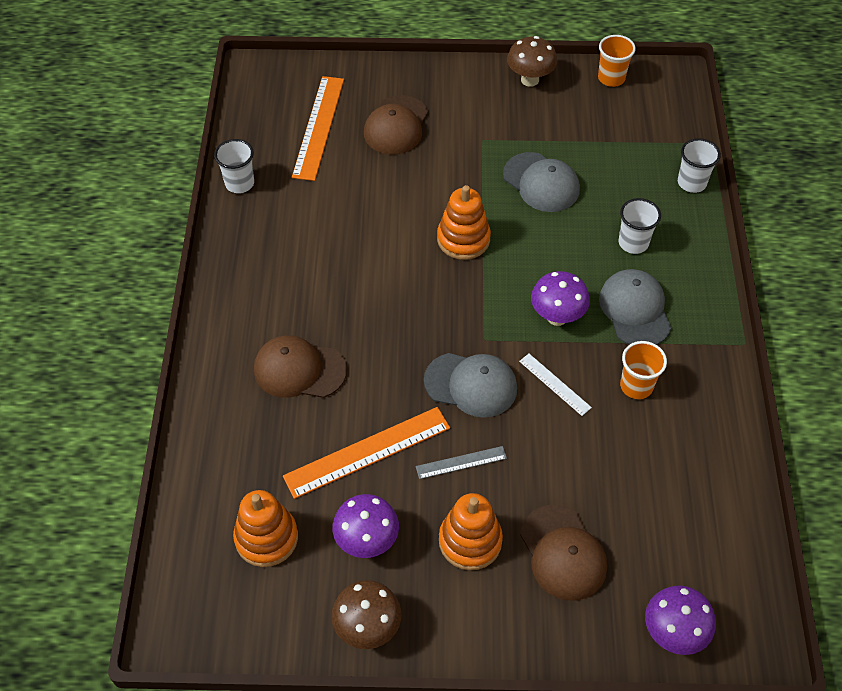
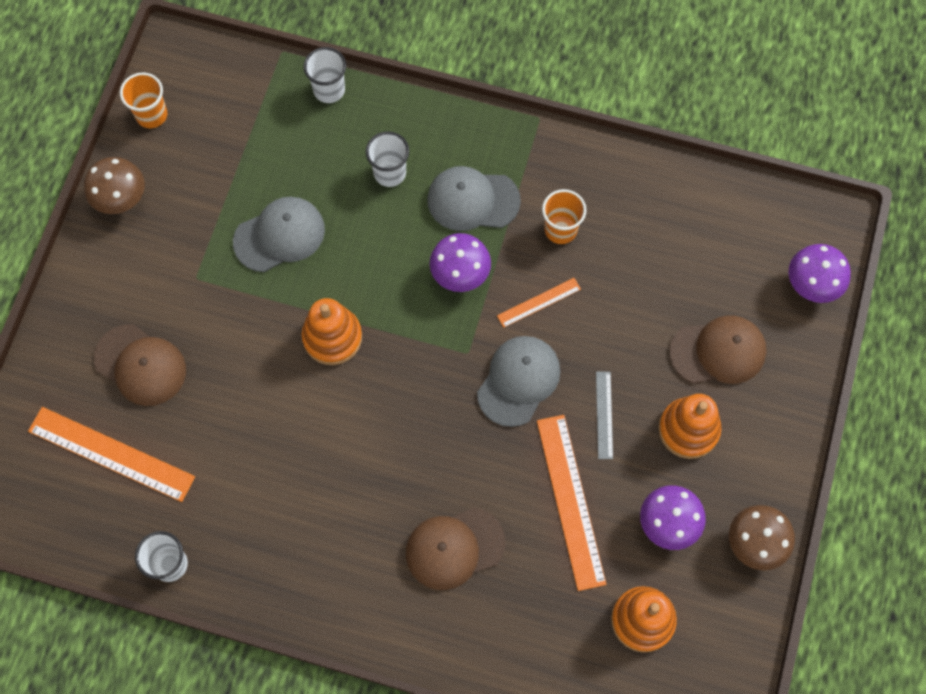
camera: 75 degrees left, 15 degrees up
(299, 370) = (454, 548): brown cap -> brown cap turned 45 degrees clockwise
(554, 384) = (539, 302): white ruler -> orange ruler

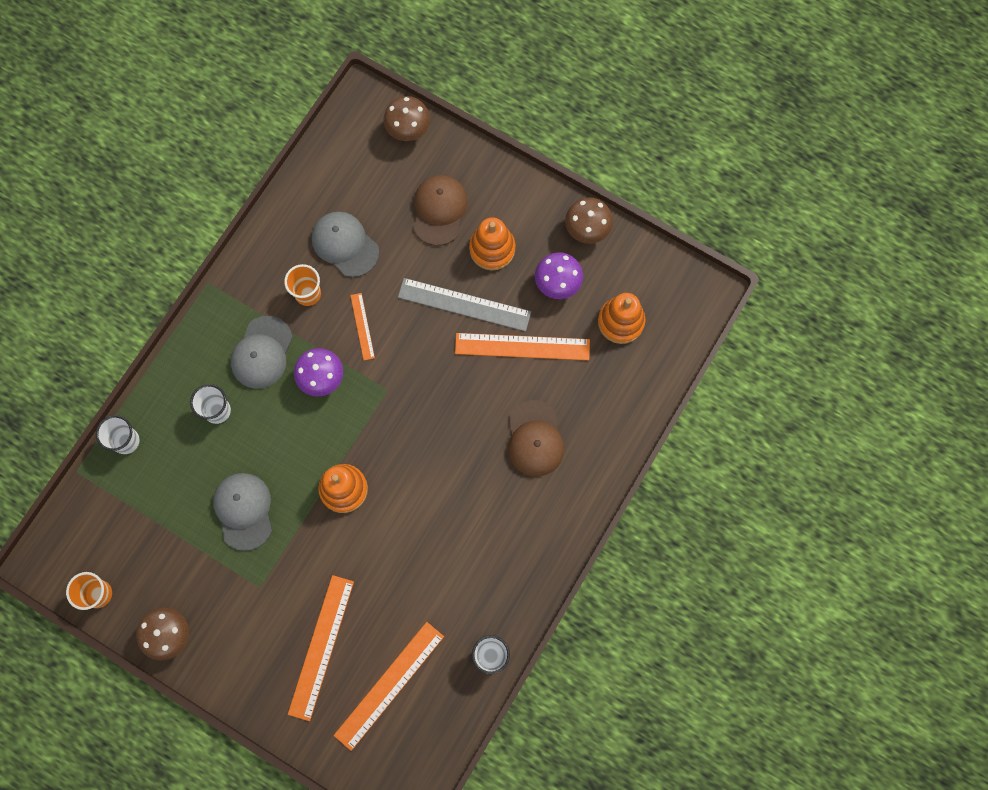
camera: 75 degrees left, 5 degrees up
(140, 365) = (321, 647): brown cap -> orange ruler
(518, 381) = (420, 358): grey cap -> grey cap (345, 244)
(604, 415) = (464, 304): grey ruler -> grey ruler, size x1.91
(811, 286) = (408, 130): purple mushroom -> brown mushroom

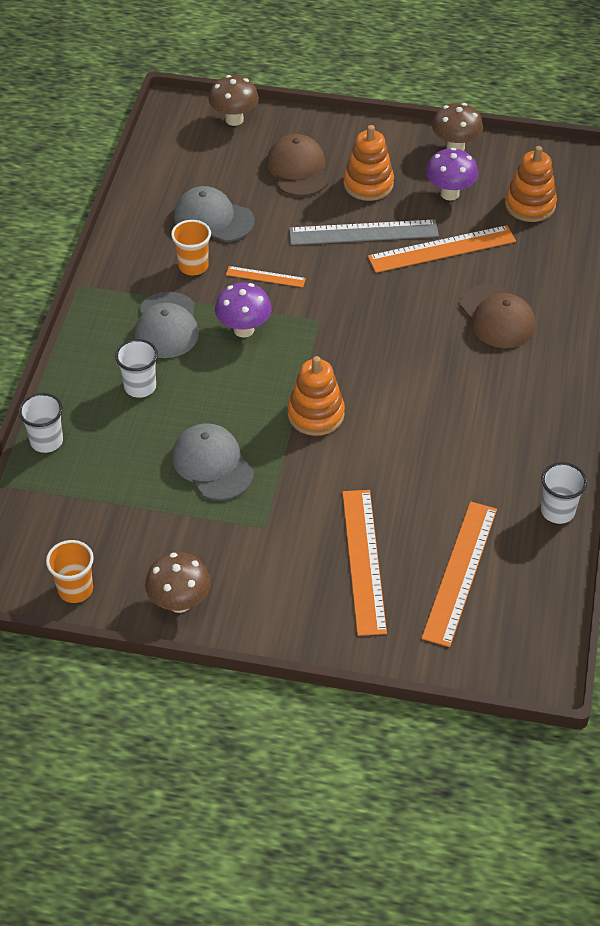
camera: 20 degrees left, 25 degrees down
(362, 326) = (265, 276): orange ruler -> orange ruler turned 45 degrees counterclockwise

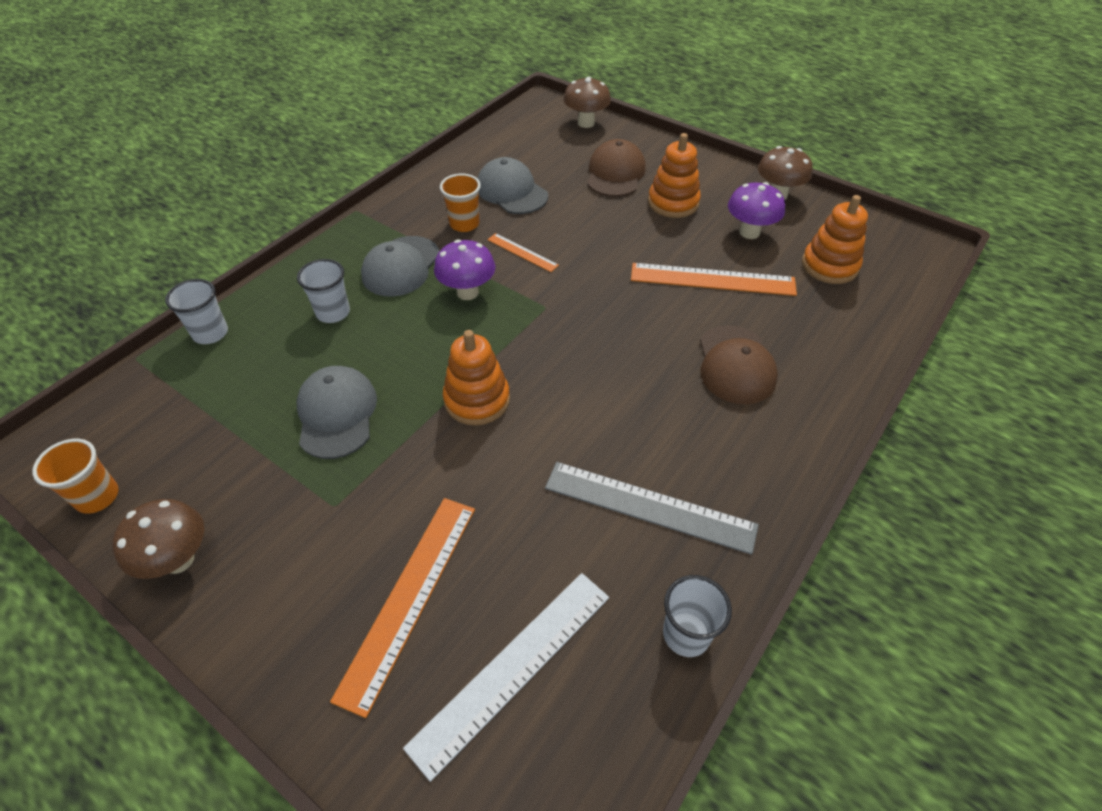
camera: 25 degrees right, 0 degrees up
(363, 232) = (642, 242): grey ruler -> grey ruler (649, 506)
(460, 572) = (513, 668): orange ruler -> white ruler

